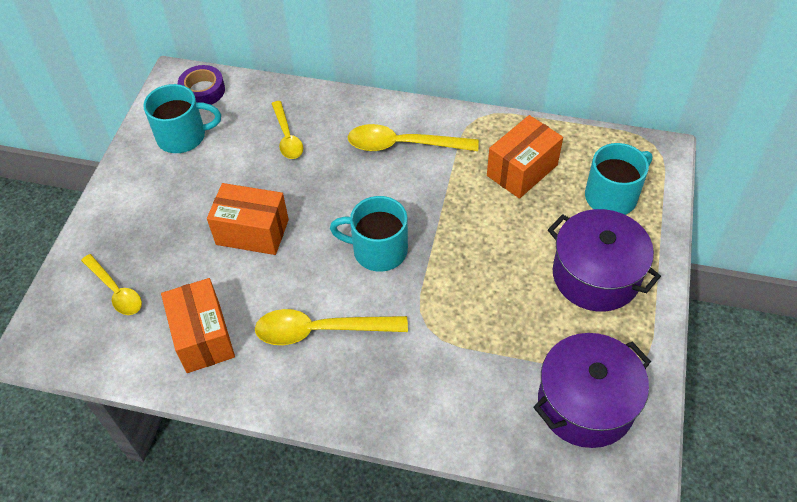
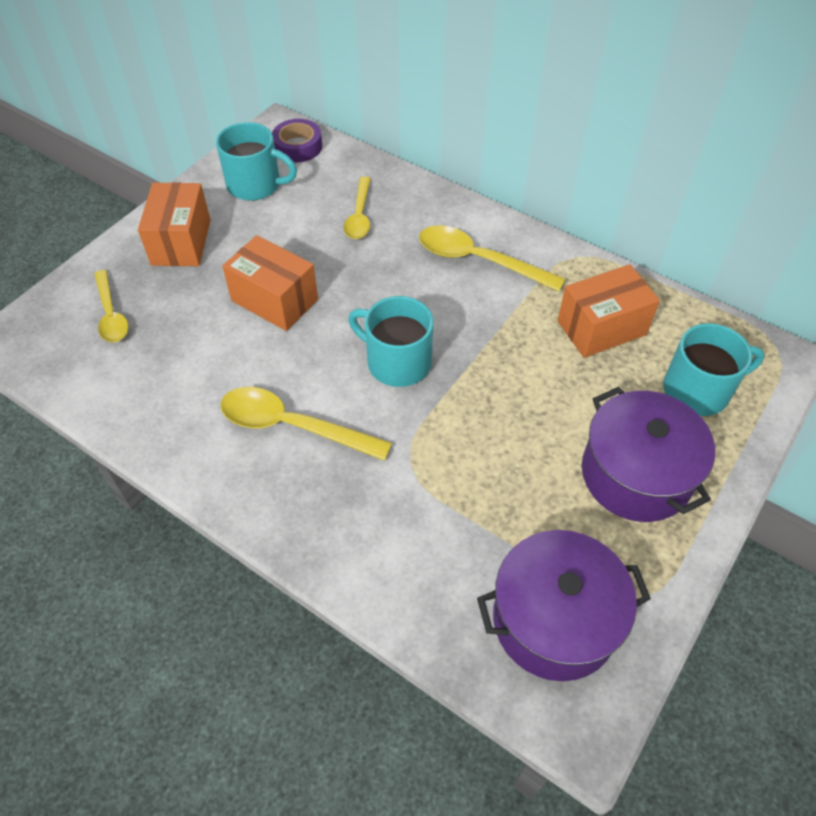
camera: 20 degrees right, 0 degrees up
(203, 337) = (170, 390): orange box -> orange box (181, 242)

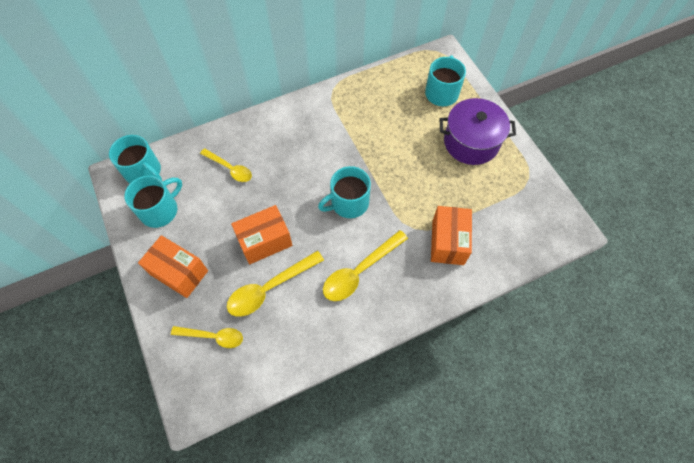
camera: 60 degrees left, 10 degrees up
(298, 146) = (144, 172): purple tape -> turquoise mug
(478, 260) = (305, 131): yellow spoon -> yellow spoon (269, 288)
(554, 620) = (524, 214): purple pot -> none
(601, 328) = (384, 106): orange box -> orange box (447, 242)

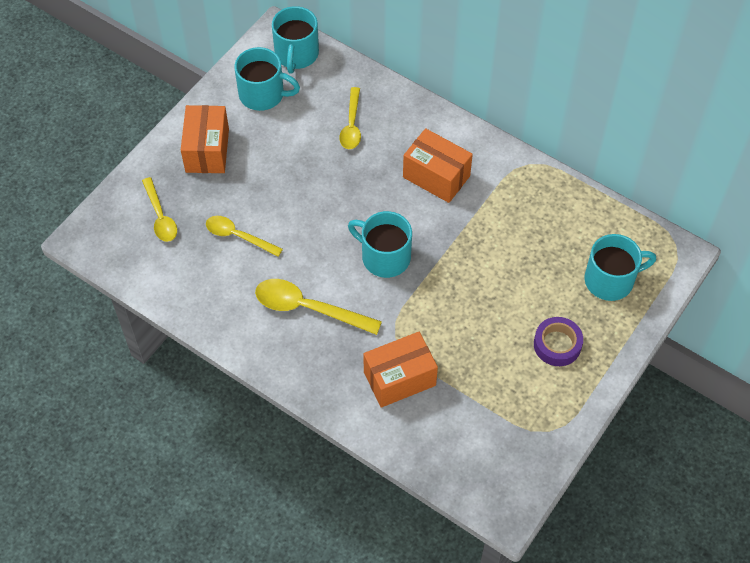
camera: 60 degrees right, 5 degrees down
(265, 241) = (287, 203): orange box -> orange box (436, 176)
(269, 288) = (238, 236): yellow spoon -> yellow spoon, size x0.66
(471, 142) = (557, 344): purple pot -> purple tape

